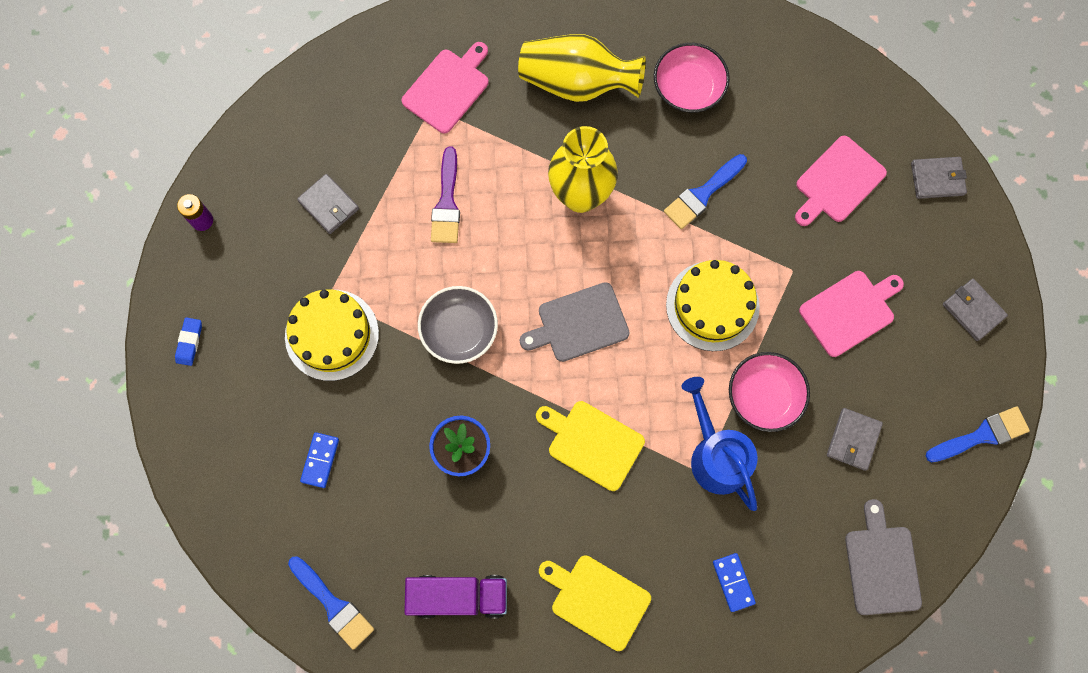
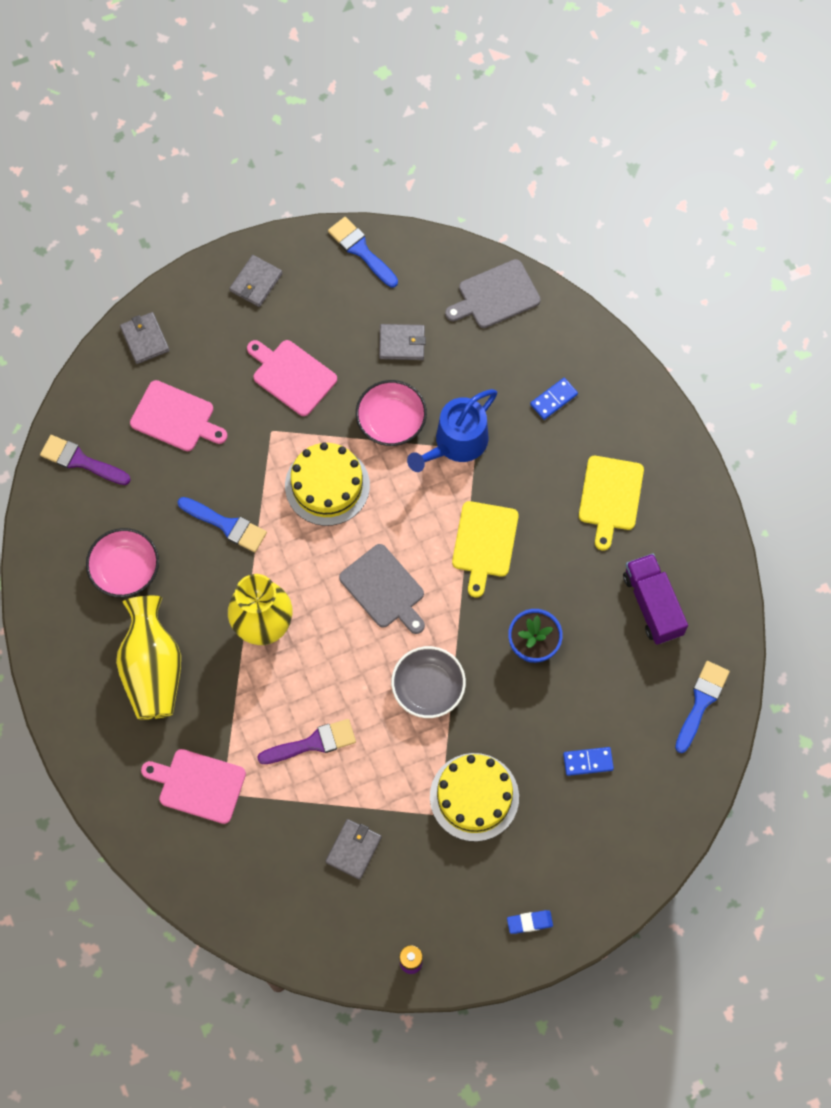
camera: 110 degrees left, 5 degrees down
(819, 80) = (80, 461): none -> purple brush

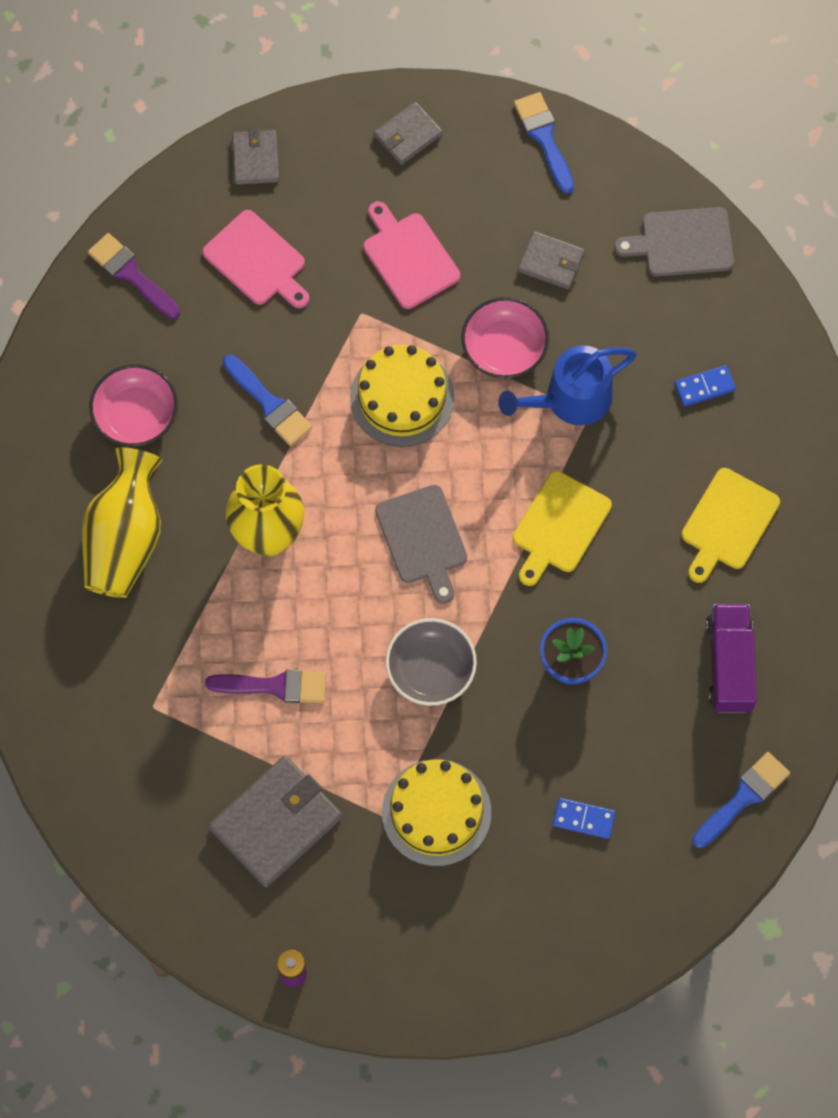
camera: 20 degrees right, 0 degrees up
(198, 785) = (127, 688): pink cutting board -> none
(353, 849) = (275, 823): grey wallet -> grey wallet, size x1.79
(529, 922) = (446, 977): blue eraser -> none

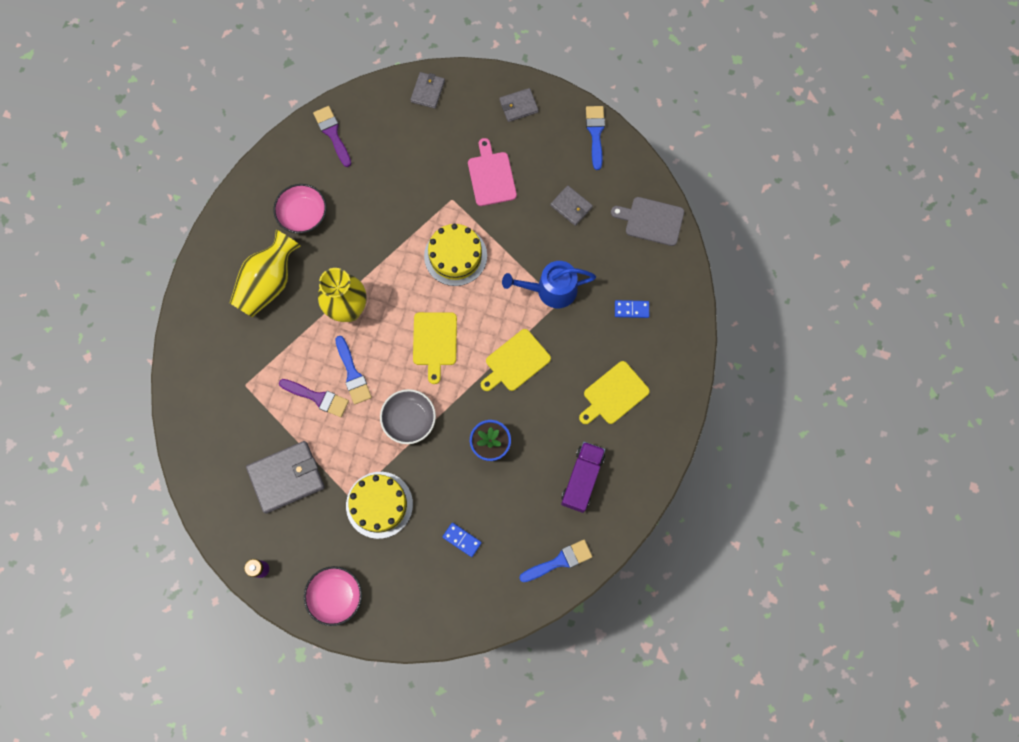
camera: 20 degrees right, 5 degrees up
(257, 261) = (405, 150): pink cutting board -> none
(269, 404) = (379, 234): blue brush -> blue brush (352, 374)
(423, 539) = (435, 342): grey cutting board -> yellow cutting board
(504, 348) = (525, 247): pink bowl -> pink bowl (335, 596)

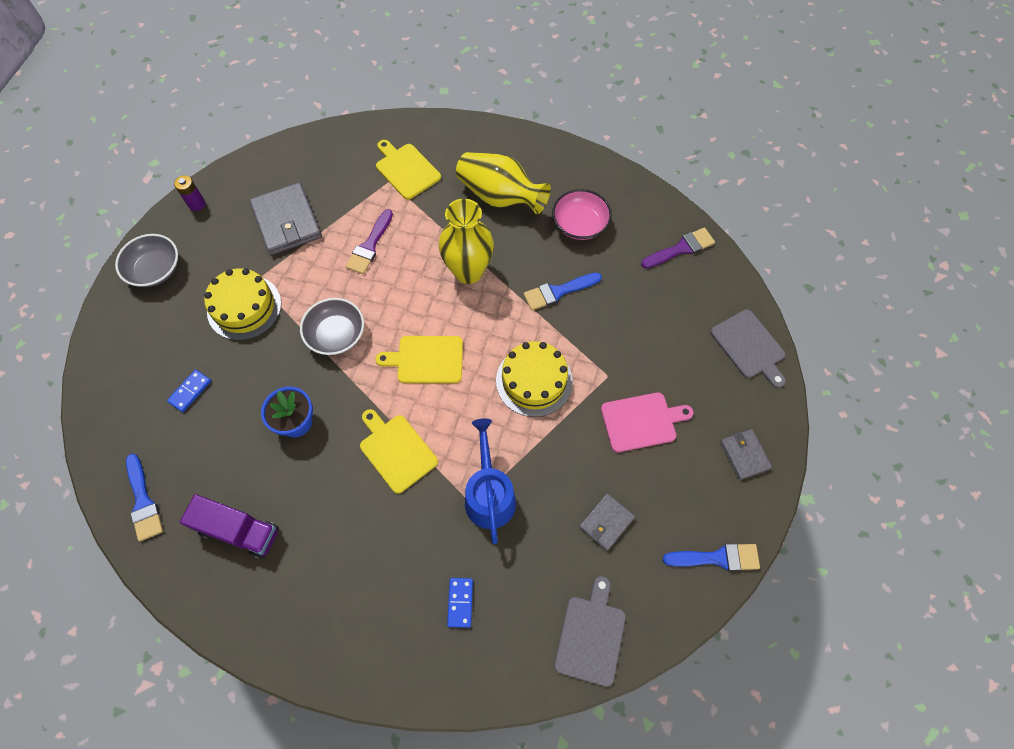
camera: 90 degrees right, 10 degrees down
(335, 596) = (155, 269): pink bowl -> grey bowl
(352, 374) = (393, 277): blue brush -> blue brush (558, 291)
(427, 91) = (749, 346): grey wallet -> grey cutting board
(614, 394) = (344, 575): yellow cutting board -> yellow cutting board (406, 170)

